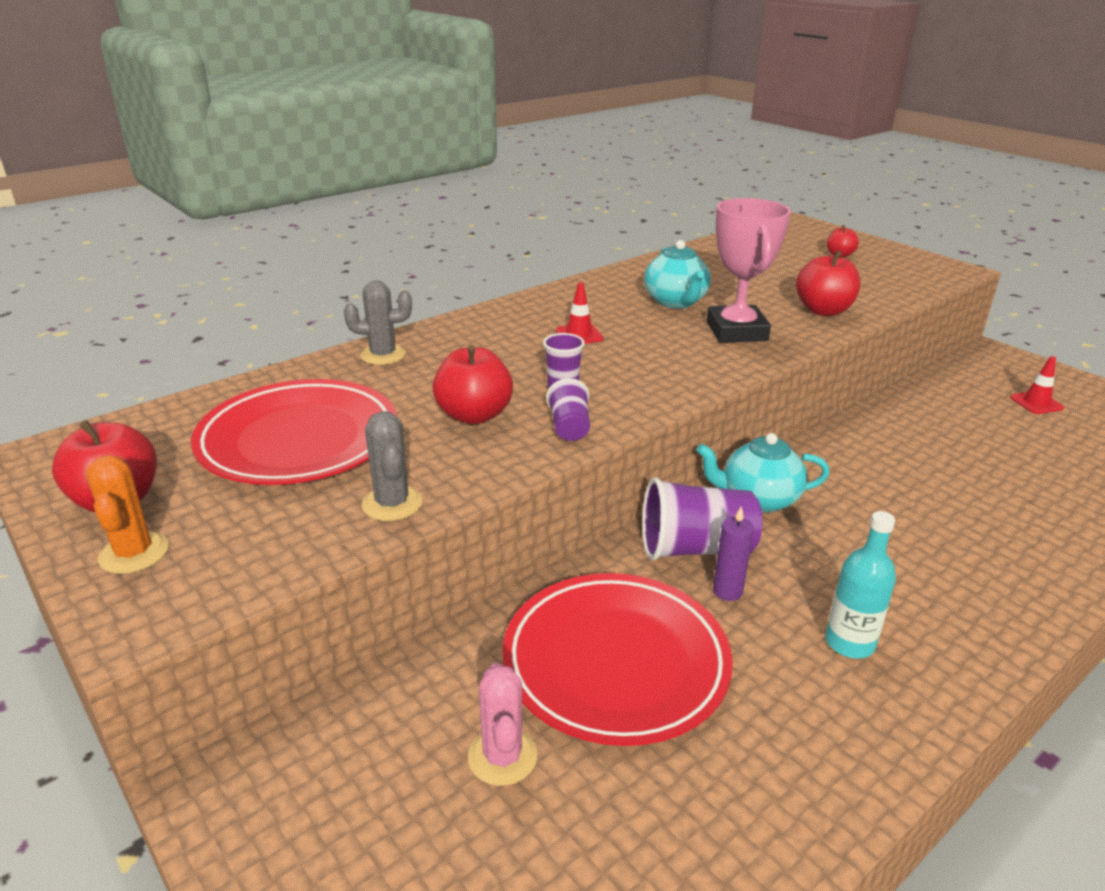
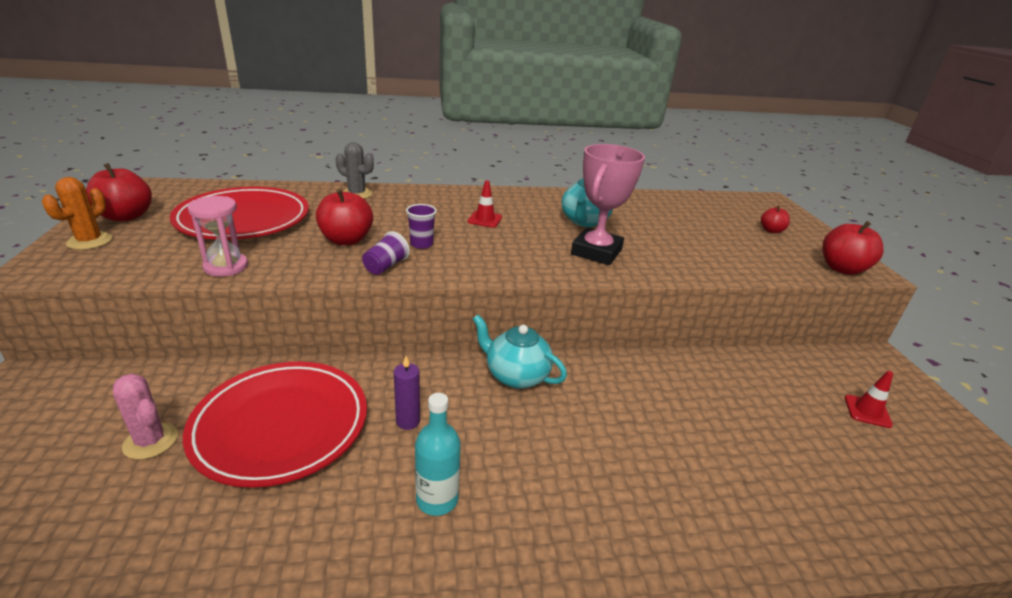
camera: 30 degrees right, 0 degrees up
(392, 503) = (226, 267): grey cactus -> pink hourglass
(502, 757) = (150, 441): pink cactus -> pink cactus turned 75 degrees counterclockwise
(695, 549) = (428, 385): purple cup -> none
(823, 311) = (690, 261): red apple -> red apple (842, 269)

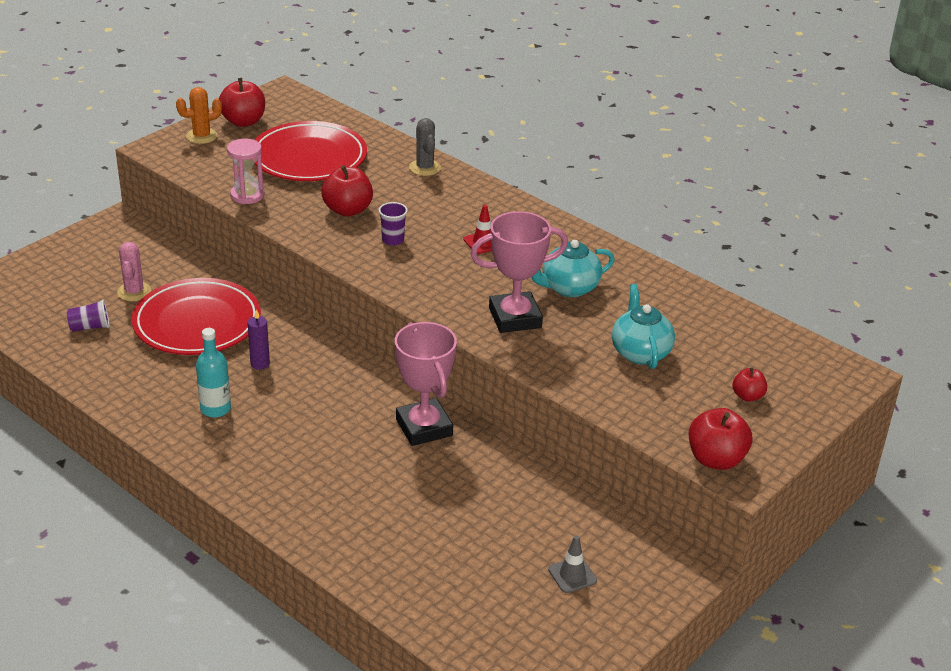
camera: 50 degrees right, 5 degrees up
(385, 266) = (338, 245): purple cup -> purple cup (90, 327)
(516, 375) = (365, 382): turquoise teapot -> turquoise teapot (640, 352)
(612, 380) = (424, 427): none -> pink trophy
(867, 411) = (572, 575): red traffic cone -> grey traffic cone

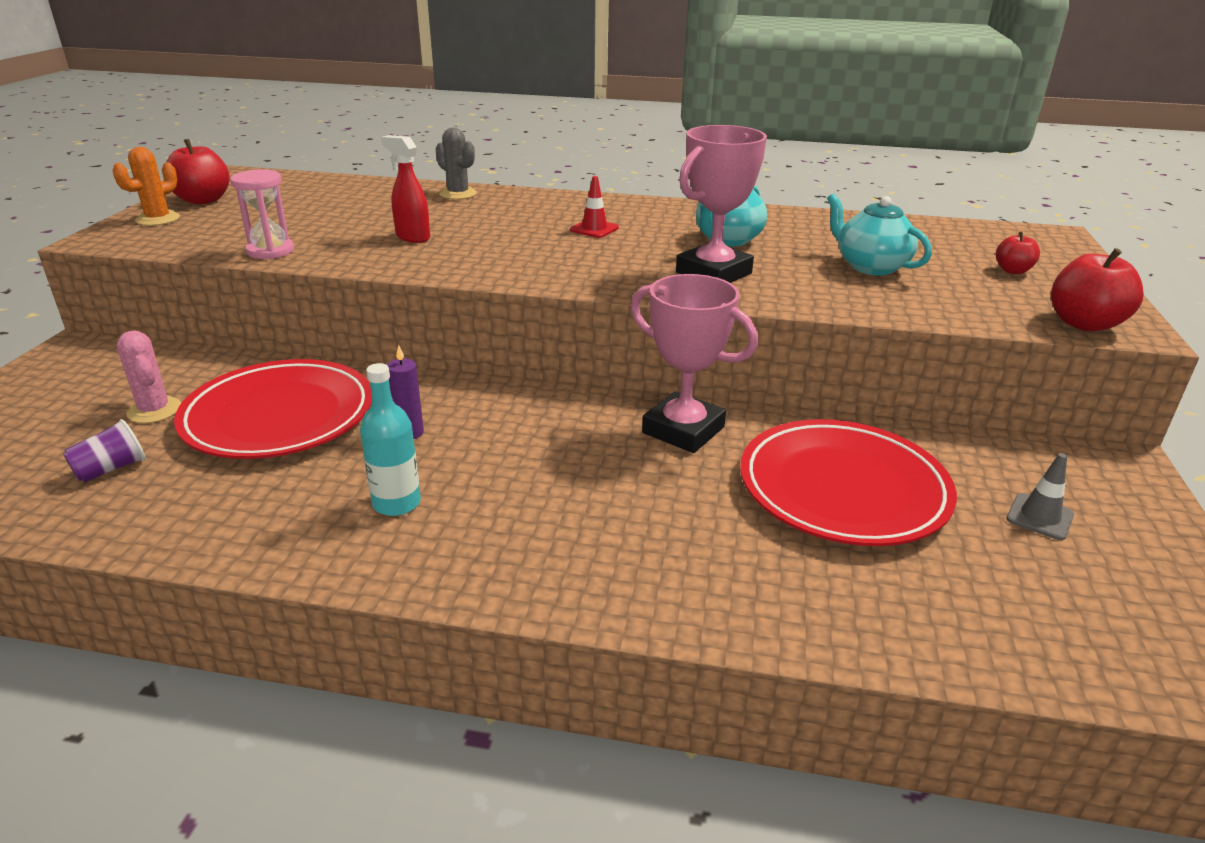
camera: 30 degrees left, 5 degrees down
(309, 158) = (316, 210): red plate -> red plate (843, 489)
(348, 210) = (412, 237): red apple -> red spray bottle
(393, 240) = (495, 247): purple cup -> none

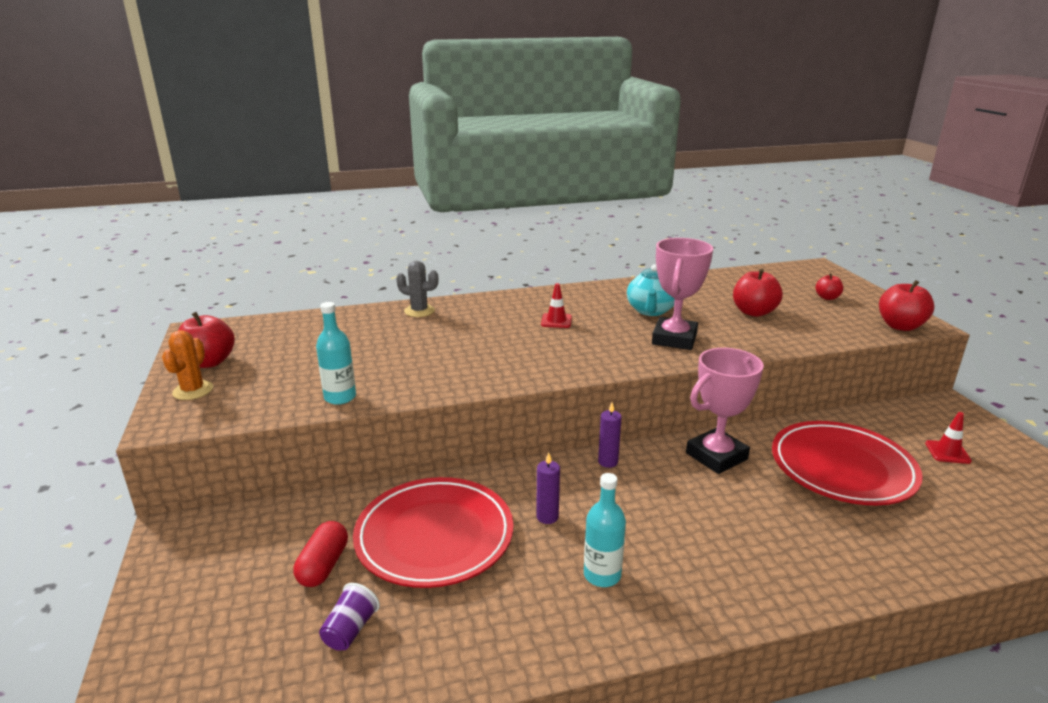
camera: 25 degrees left, 5 degrees down
(154, 410) = (323, 565): pink cactus -> red capsule
(270, 251) = (340, 397): pink hourglass -> turquoise bottle
(412, 237) = (436, 358): red spray bottle -> none
(543, 400) = (608, 462): none -> purple candle
(683, 430) = (716, 456): pink trophy -> pink trophy turned 45 degrees counterclockwise
(870, 266) = (754, 312): turquoise teapot -> red apple
(1039, 517) = (947, 452): grey traffic cone -> red traffic cone

